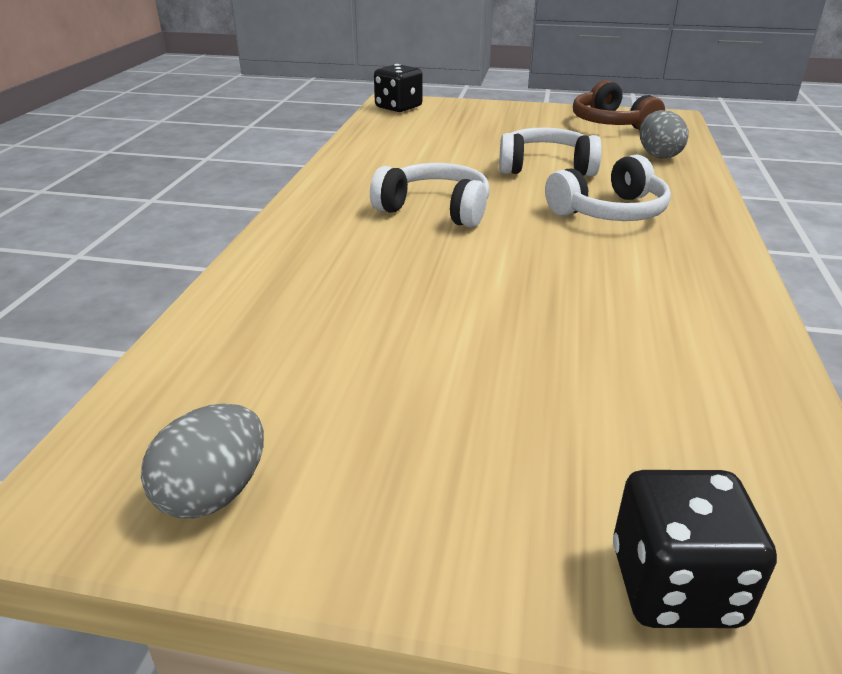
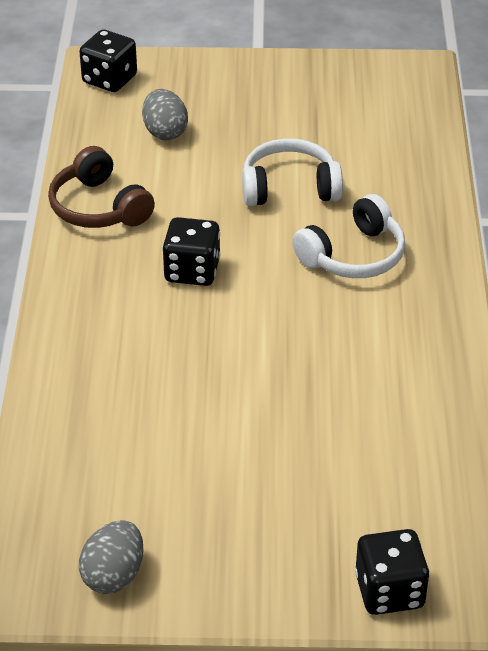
camera: 10 degrees left, 10 degrees up
(435, 210) = (192, 271): white headphones -> black dice
(611, 123) = (354, 91): brown headphones -> brown headphones (99, 207)
(658, 155) = (402, 152): grey egg -> grey egg (165, 132)

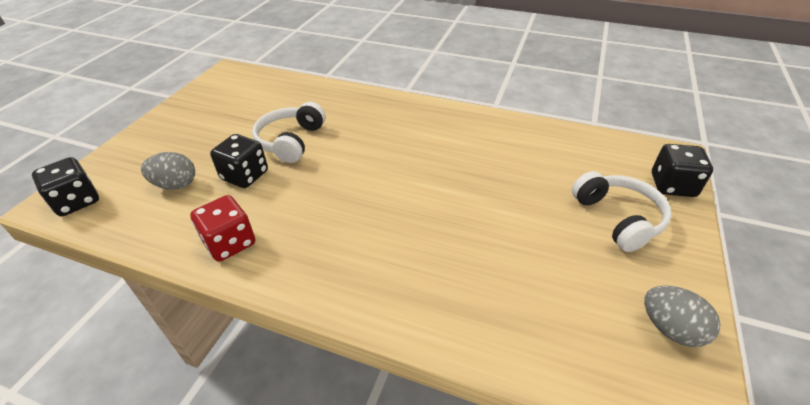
camera: 70 degrees left, 0 degrees up
(99, 207) = (230, 243): brown headphones -> red dice
(192, 271) = (343, 205): black dice -> black dice (245, 175)
(353, 255) = (374, 131): white headphones -> white headphones (618, 218)

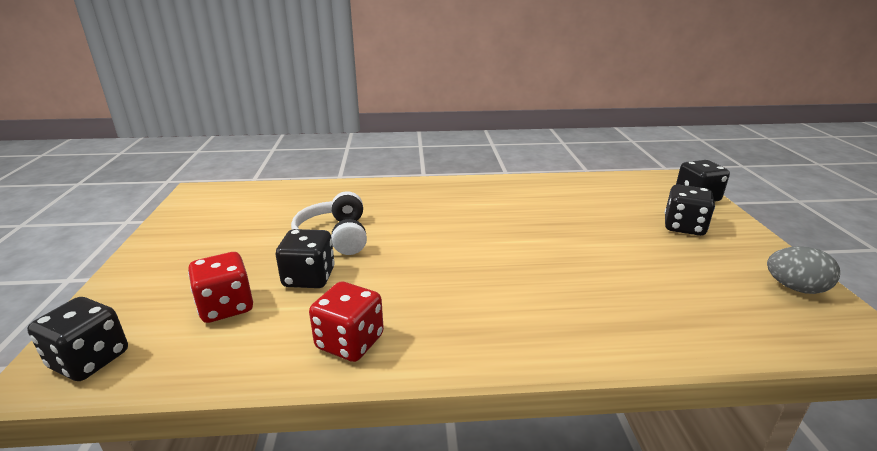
camera: 25 degrees left, 15 degrees down
(175, 185) = (226, 307): grey egg -> red dice
(618, 218) = (684, 227): white headphones -> black dice

